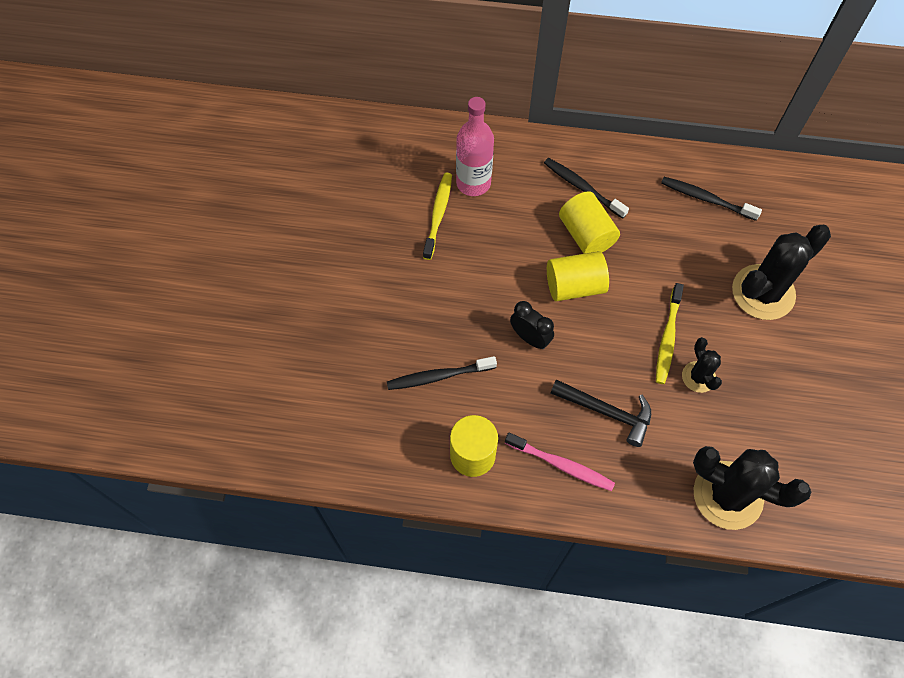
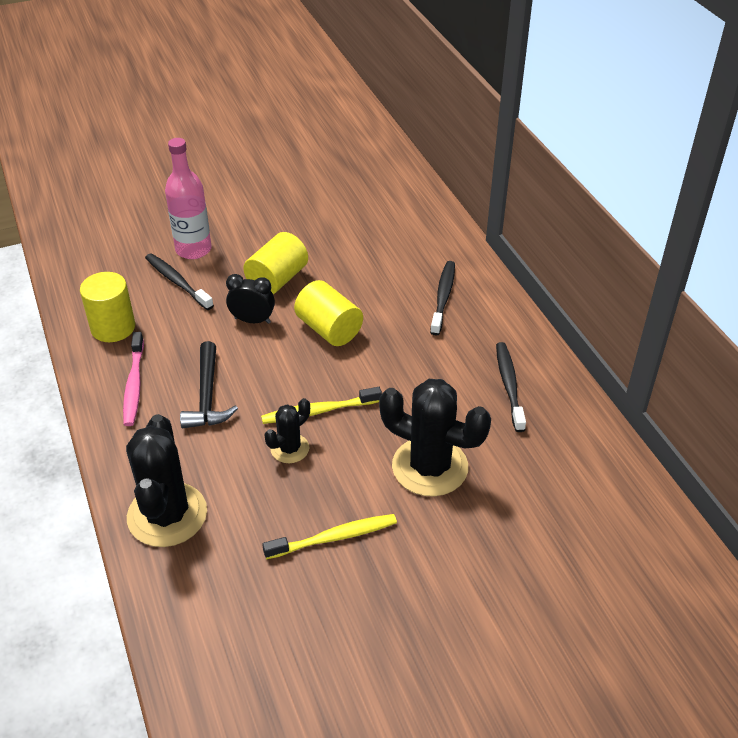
camera: 60 degrees right, 20 degrees down
(438, 214) = (337, 225): yellow toothbrush -> yellow toothbrush (334, 537)
(473, 183) = (387, 232): pink bottle -> pink bottle (193, 249)
(529, 338) = (252, 320): black clock -> black clock turned 90 degrees counterclockwise
(586, 235) = (392, 317): yellow cylinder -> yellow cylinder (277, 279)

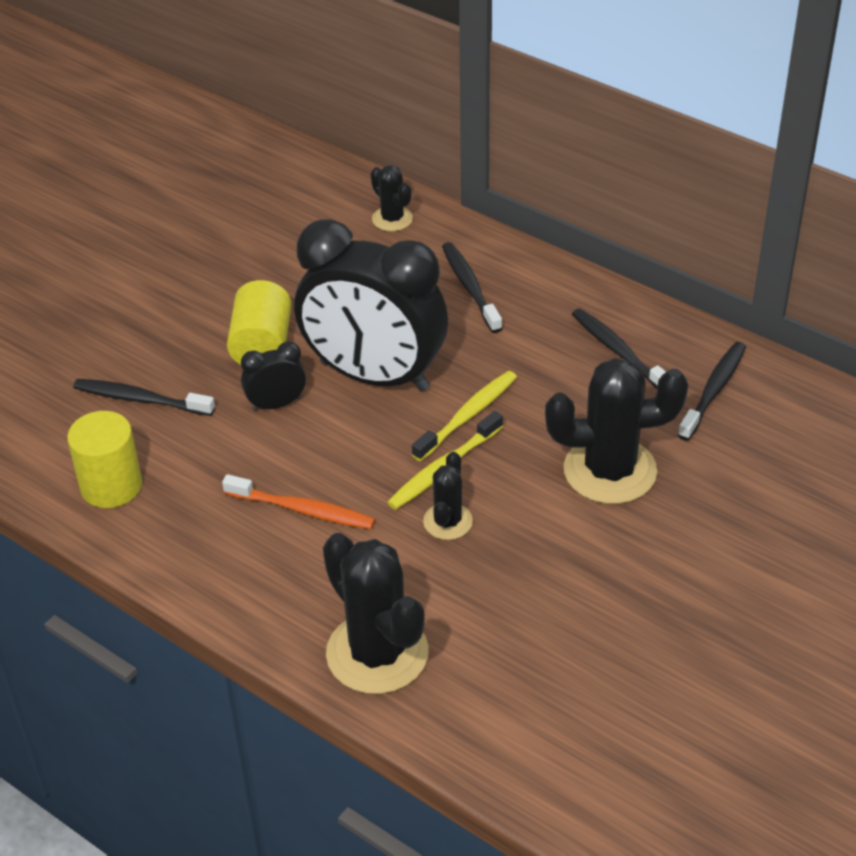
camera: 30 degrees left, 0 degrees up
(134, 385) = (203, 537): pink toothbrush -> none
(193, 249) = (124, 353): pink bottle -> none
(207, 396) = (302, 510): black hammer -> orange toothbrush
(329, 329) = (374, 376): yellow cylinder -> black clock
(334, 537) = (575, 587): yellow toothbrush -> yellow toothbrush (467, 416)
(430, 232) = (392, 219): none -> black cactus
(555, 444) = (713, 390): none -> black toothbrush

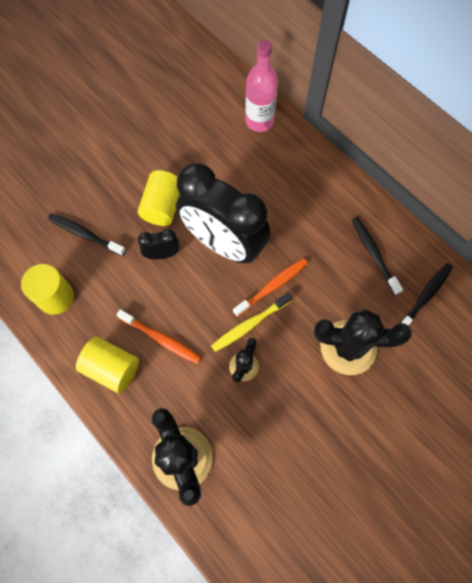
camera: 10 degrees right, 25 degrees up
(229, 560) = (112, 368): none -> yellow cylinder
(392, 219) = (259, 121): black cactus -> pink bottle
(467, 416) = (272, 286): yellow toothbrush -> orange toothbrush
(470, 287) = (294, 185): black toothbrush -> none

